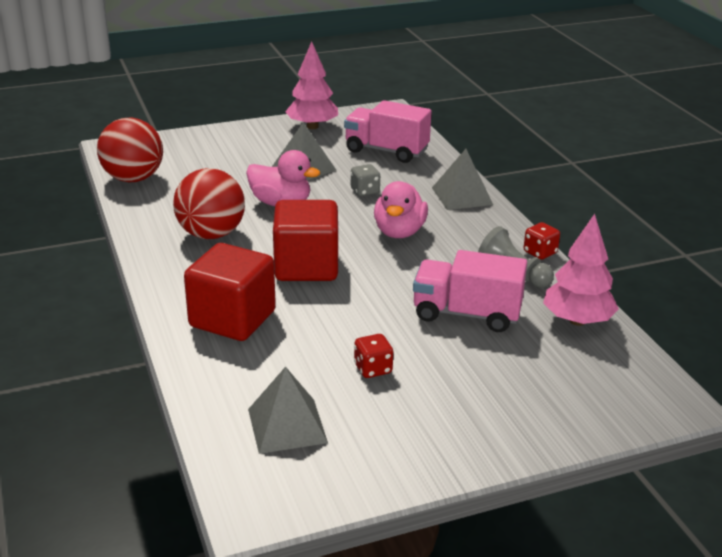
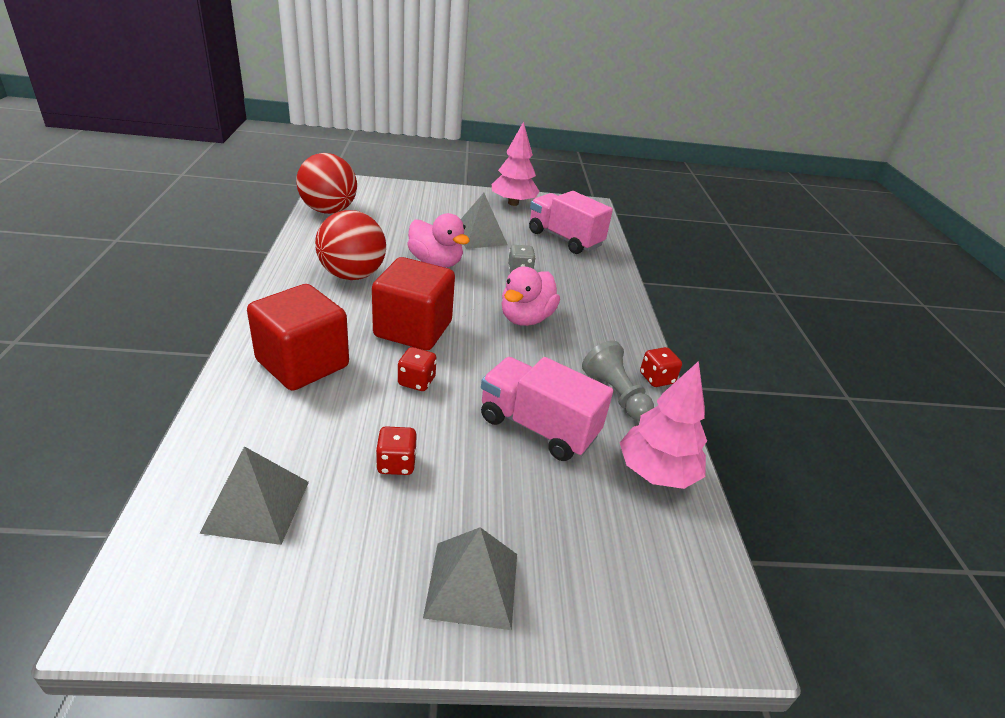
camera: 15 degrees right, 5 degrees up
(342, 307) = (416, 381): none -> red dice
(462, 196) = (610, 298): grey pyramid -> grey pyramid (472, 584)

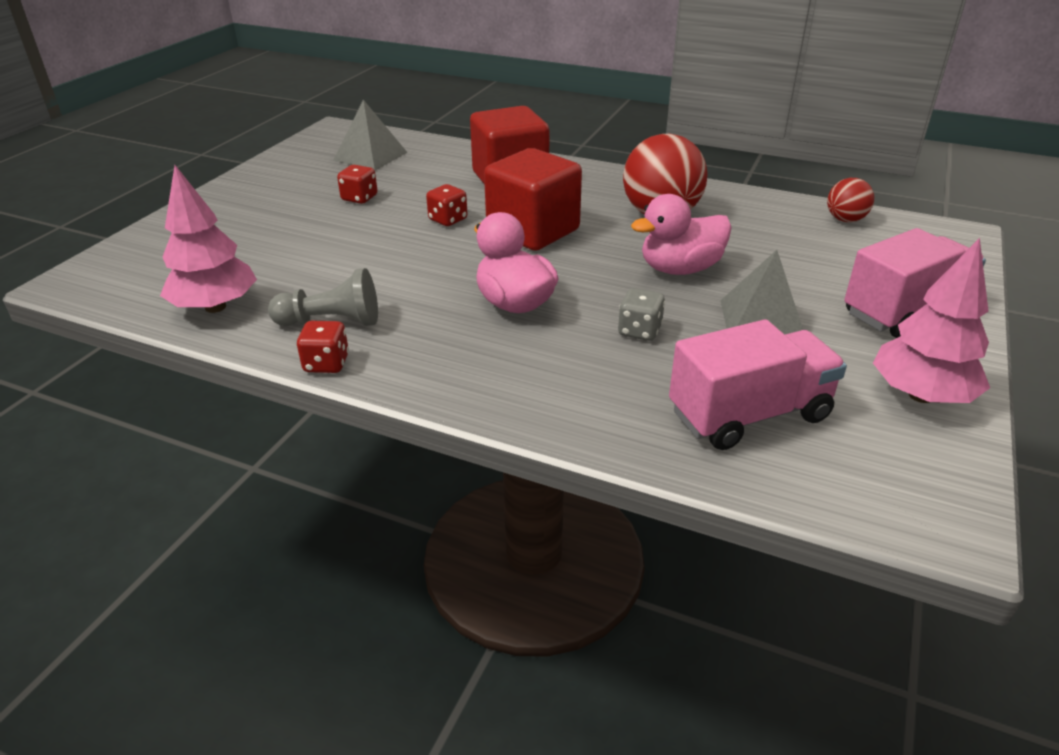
camera: 120 degrees right, 0 degrees up
(329, 210) = (845, 219): red ball -> red ball, size x0.53
(472, 584) = (233, 205): grey pyramid -> none
(538, 427) = (334, 262): pink truck -> pink truck (904, 311)

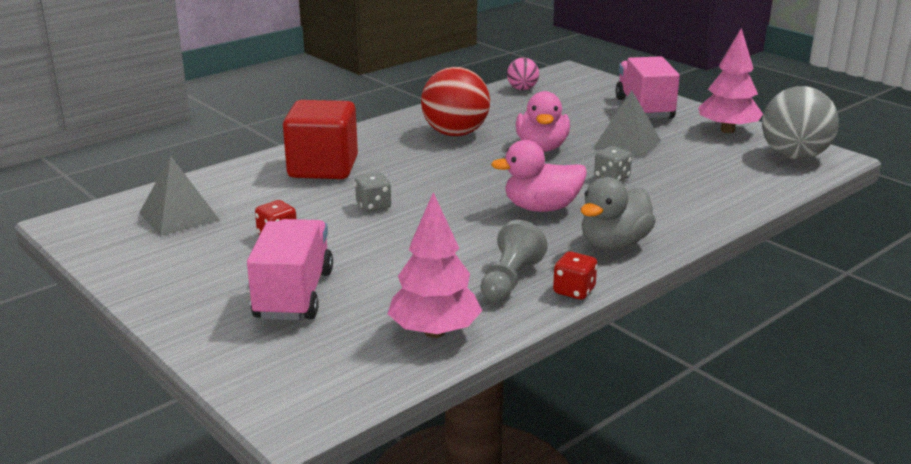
camera: 65 degrees left, 10 degrees down
(448, 220) = (373, 206): red dice -> grey dice
(455, 367) = (614, 244): none -> grey duck
(533, 231) = (433, 179): red cube -> none
(749, 414) = (722, 172): pink truck -> pink truck (294, 295)
(845, 219) = (522, 89): red ball -> pink ball
(898, 479) = (794, 156): none -> grey ball

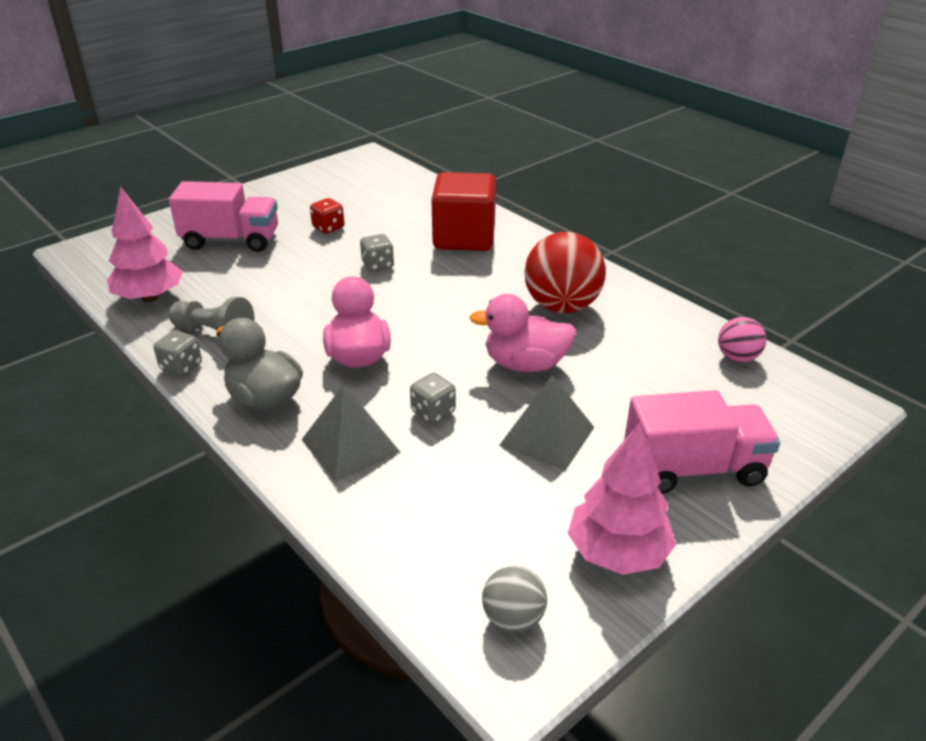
camera: 90 degrees right, 10 degrees up
(179, 216) = (371, 189): grey pyramid -> grey pyramid (350, 446)
(574, 291) = (181, 367): red dice -> grey dice
(794, 156) = (513, 618): grey ball -> grey ball, size x0.53

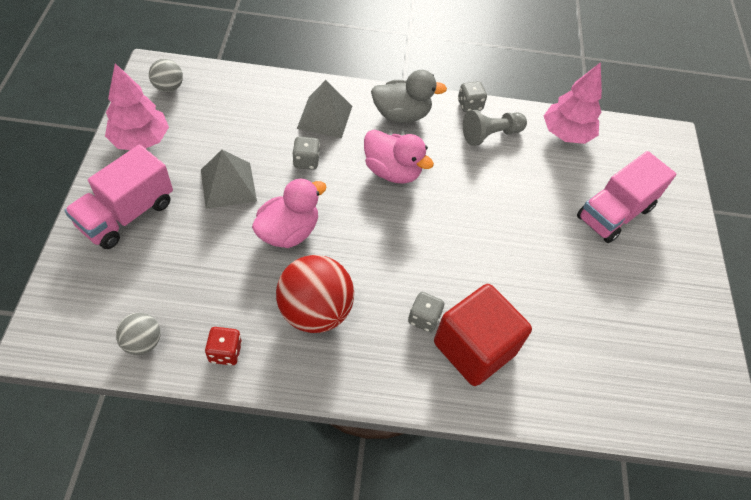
camera: 130 degrees right, 20 degrees up
(328, 227) = (582, 279): red dice -> red dice (225, 352)
(377, 265) = (489, 261): grey dice -> grey dice (424, 318)
(737, 358) = (143, 342): pink ball -> grey ball

